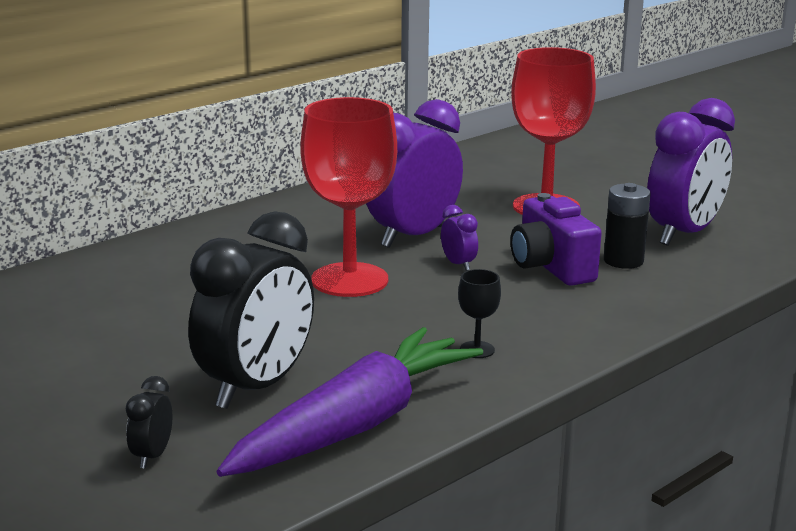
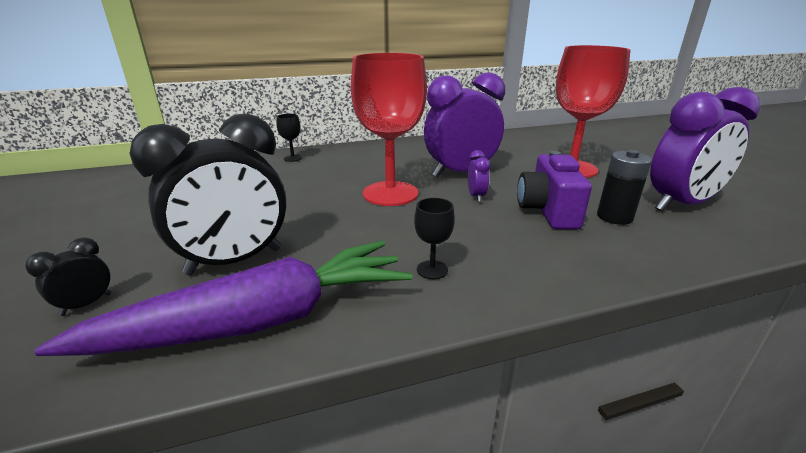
camera: 25 degrees right, 5 degrees up
(146, 254) = (293, 158): none -> black goblet

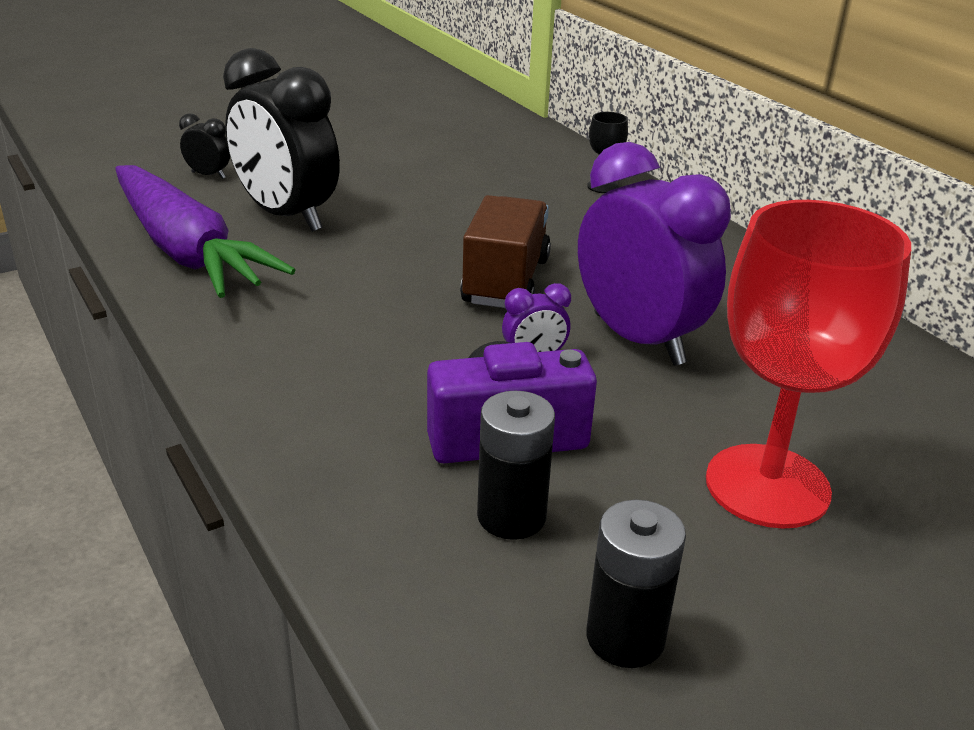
camera: 75 degrees right, 5 degrees up
(390, 193) = (505, 281): red goblet -> brown truck
(432, 270) = (288, 332): black goblet -> none
(681, 205) = (625, 637): purple clock -> black battery

